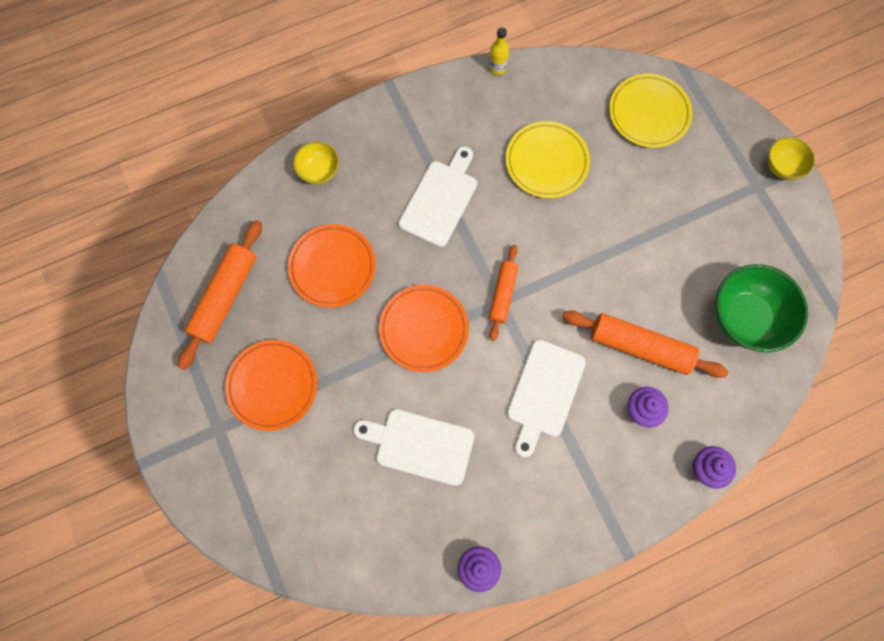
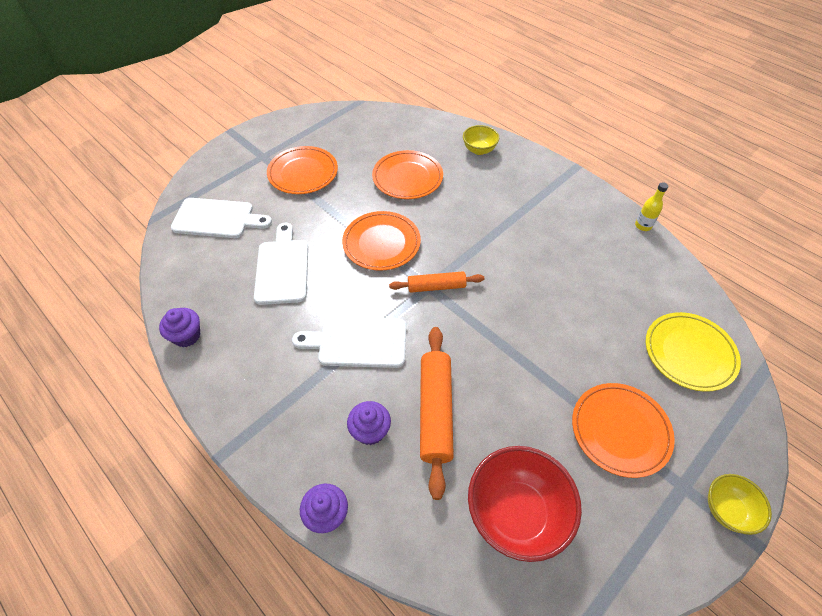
camera: 70 degrees right, 20 degrees down
(225, 297) = (358, 133): orange rolling pin -> none
(440, 199) = (498, 222): white cutting board -> white cutting board (217, 219)
(546, 162) = (579, 284): yellow plate -> none
(701, 206) = (620, 431): none -> orange plate
(744, 318) = (516, 513): green bowl -> red bowl

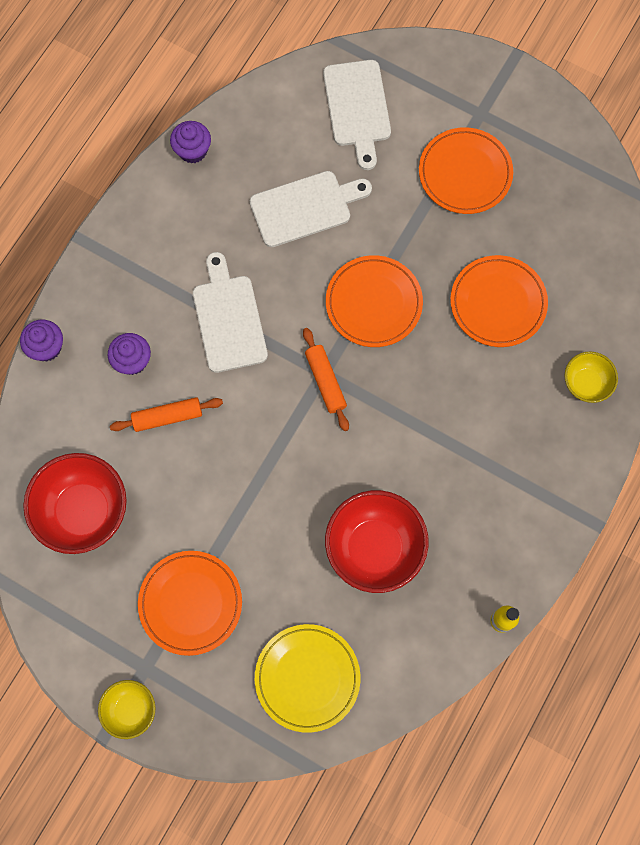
camera: 75 degrees right, 20 degrees up
(436, 412) = (167, 417): orange rolling pin -> orange rolling pin, size x0.62
(581, 285) = (374, 548): none -> red bowl

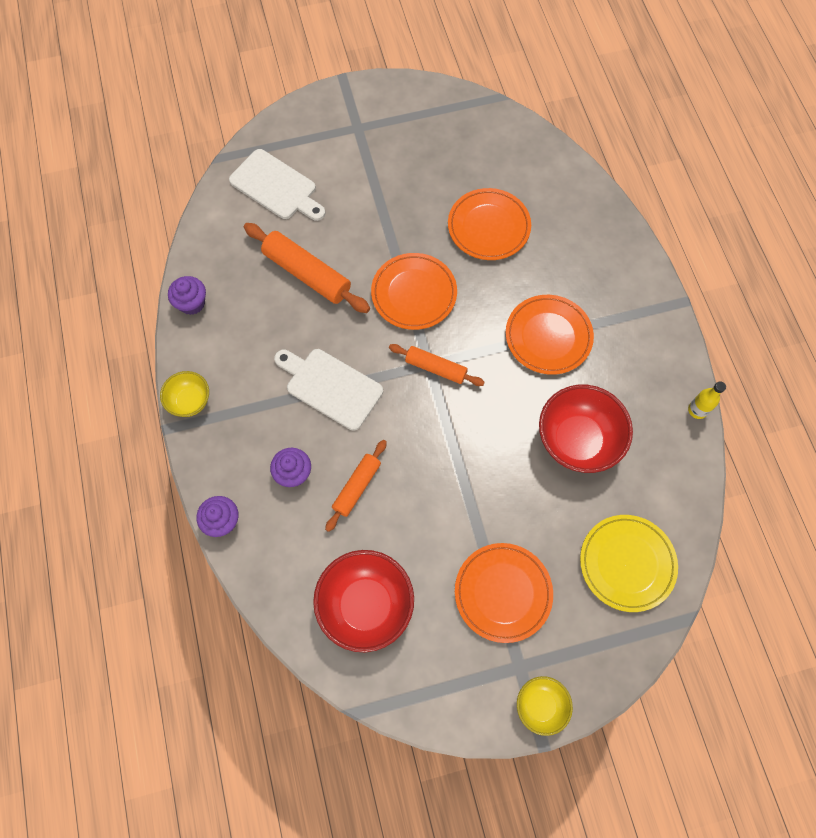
camera: 45 degrees left, 5 degrees down
(305, 207) = (307, 274): white cutting board -> orange rolling pin
(465, 173) = (386, 169): orange plate -> orange plate (548, 336)
(586, 383) = (589, 227): yellow bowl -> yellow bowl (190, 401)

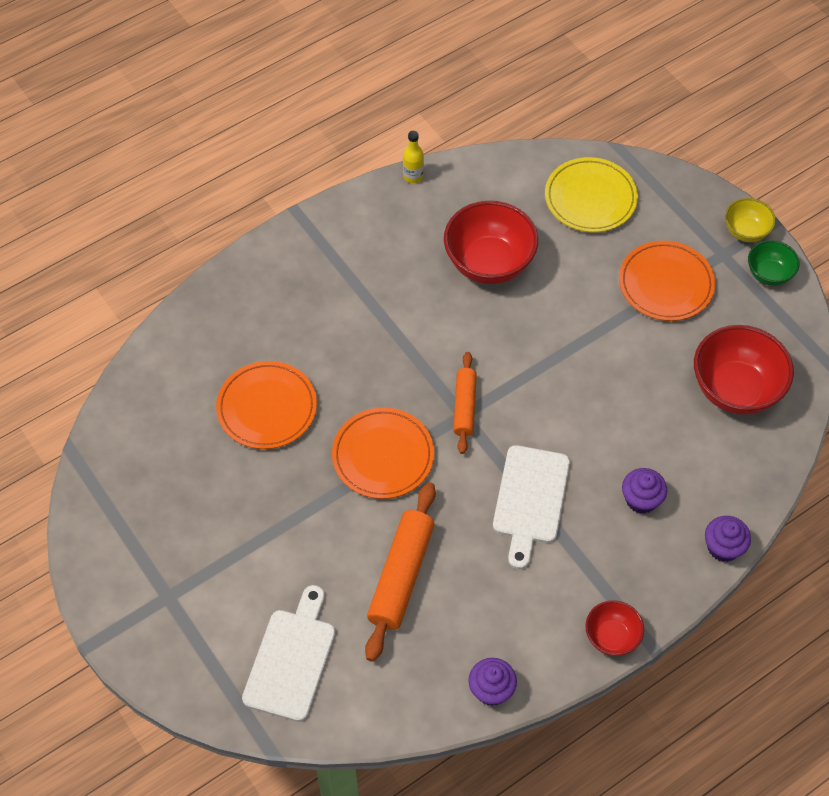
camera: 110 degrees left, 10 degrees down
(190, 401) = (611, 637): yellow bowl -> red bowl
(357, 487) = (627, 436): orange rolling pin -> none
(481, 704) = (769, 274): none -> green bowl
(548, 336) = (384, 315): orange plate -> none

